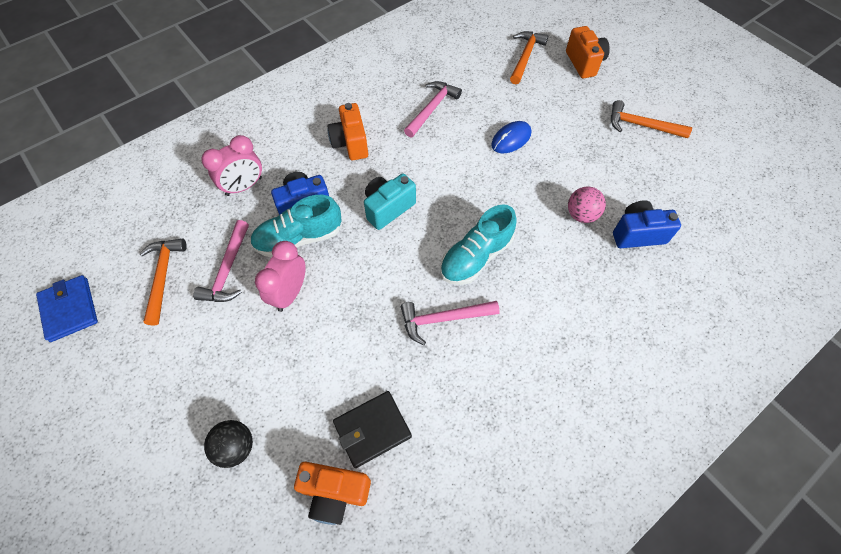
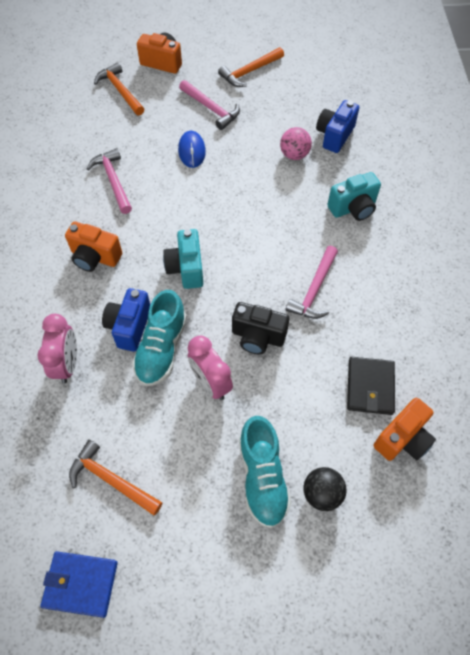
camera: 55 degrees left, 0 degrees up
(227, 270) = (148, 421): pink hammer -> pink hammer (211, 109)
(359, 302) = (258, 337): none -> black camera
(476, 257) = (278, 238): turquoise shoe -> turquoise shoe (262, 477)
(565, 299) = (353, 208): none -> turquoise camera

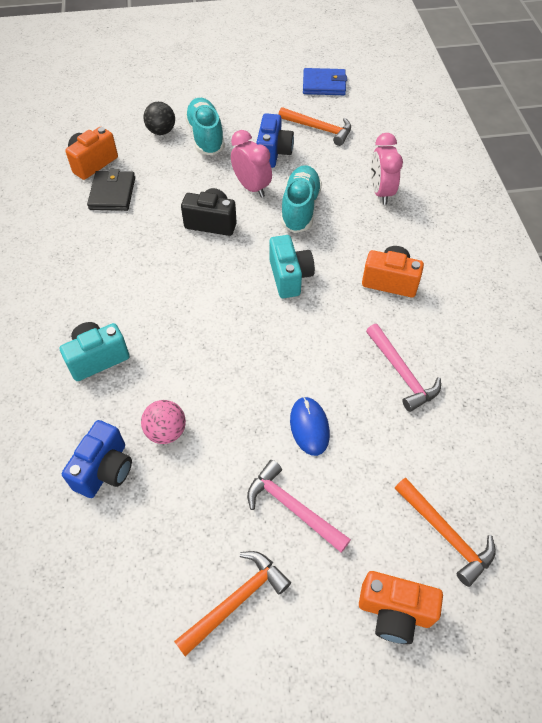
camera: 175 degrees right, 5 degrees down
(129, 327) = (334, 223): blue camera -> blue camera (273, 153)
(314, 290) = (154, 265): pink hammer -> none

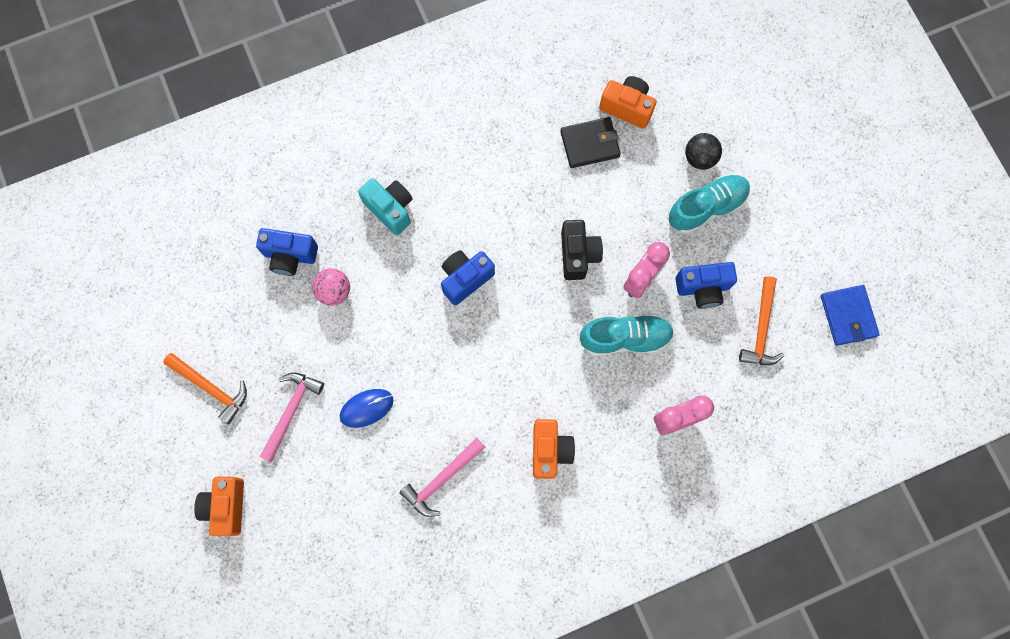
camera: 75 degrees right, 20 degrees up
(200, 310) = (465, 279): none -> blue camera
(290, 277) = (528, 350): turquoise camera -> none
(445, 534) = (295, 538): orange hammer -> none

